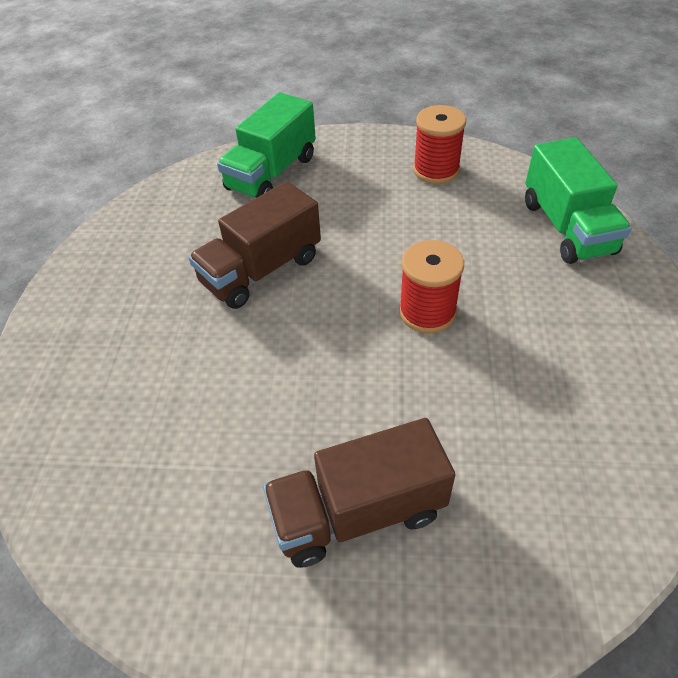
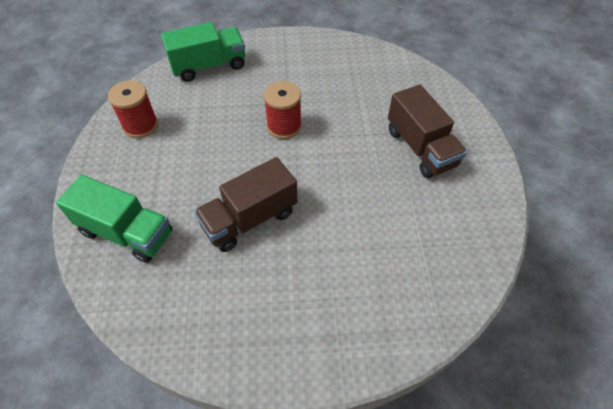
camera: 100 degrees left, 5 degrees up
(261, 270) = (250, 219): brown truck -> brown truck turned 105 degrees clockwise

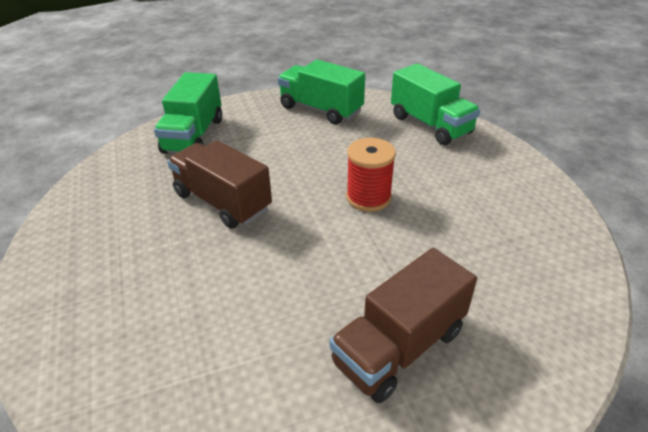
camera: 75 degrees right, 15 degrees down
(140, 125) = (321, 109): red spool -> green truck

